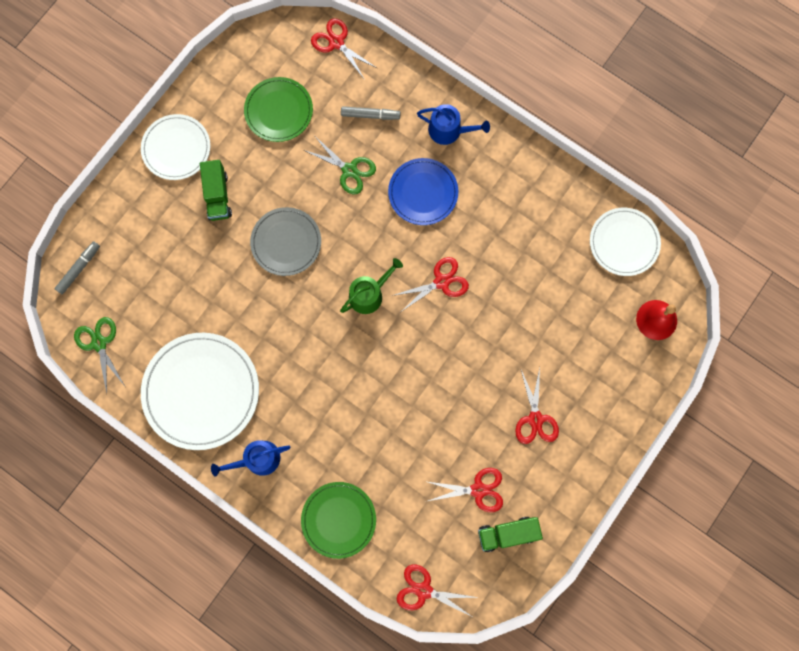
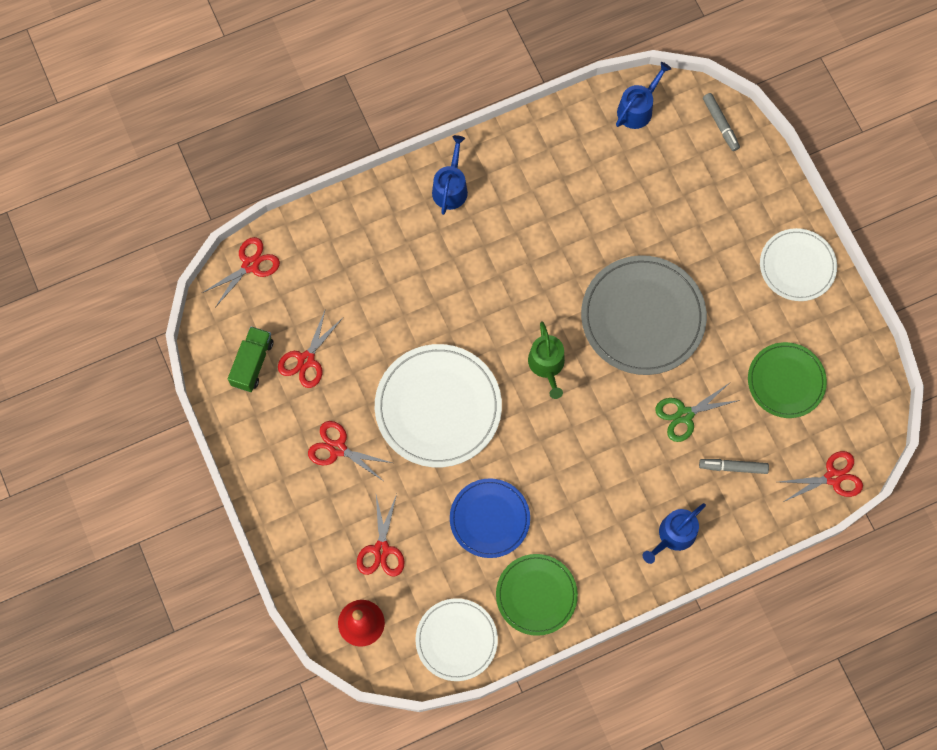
camera: 120 degrees right, 5 degrees down
(99, 343) = (638, 108): green scissors -> blue watering can
(201, 391) = (541, 171): white plate -> white plate (438, 407)
(218, 196) = (726, 279): green truck -> none
(286, 242) = (643, 317): grey plate -> grey plate, size x1.61
(338, 519) = (355, 227): green plate -> green plate (536, 595)
(370, 115) = (733, 467): grey marker -> grey marker turned 60 degrees clockwise
(423, 193) = (621, 472): blue plate -> blue plate (489, 519)
(441, 282) = (520, 438): red scissors -> red scissors (381, 550)

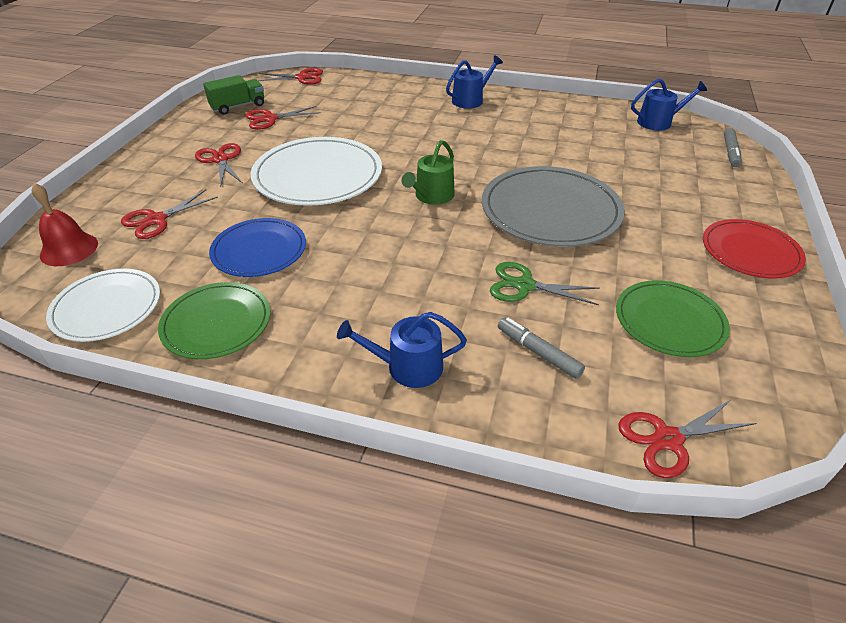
camera: 40 degrees right, 30 degrees down
(797, 266) = (750, 252): white plate -> red plate
(833, 477) = (667, 439): red scissors -> red scissors turned 135 degrees clockwise

